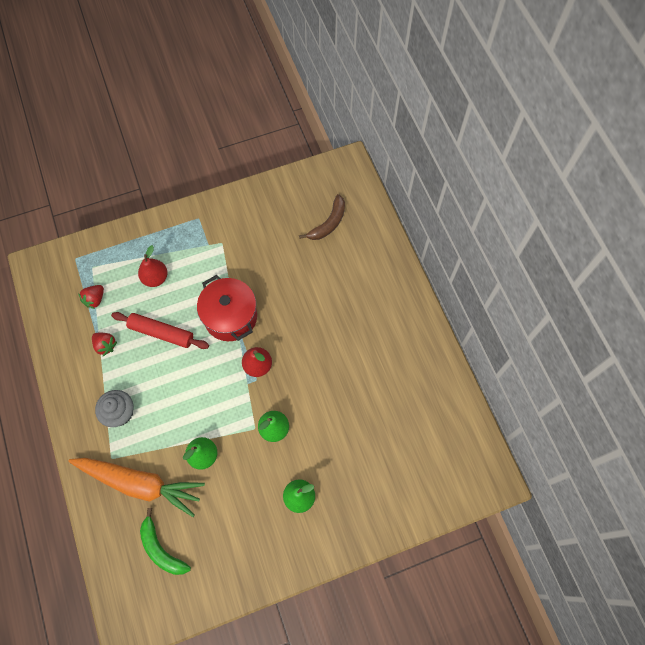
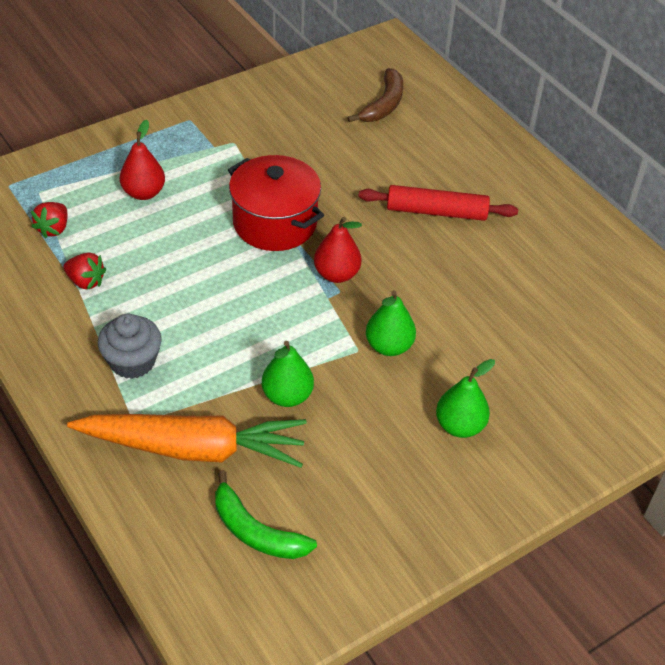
camera: 15 degrees left, 20 degrees down
(161, 333) = (172, 255): red rolling pin -> red rolling pin (436, 212)

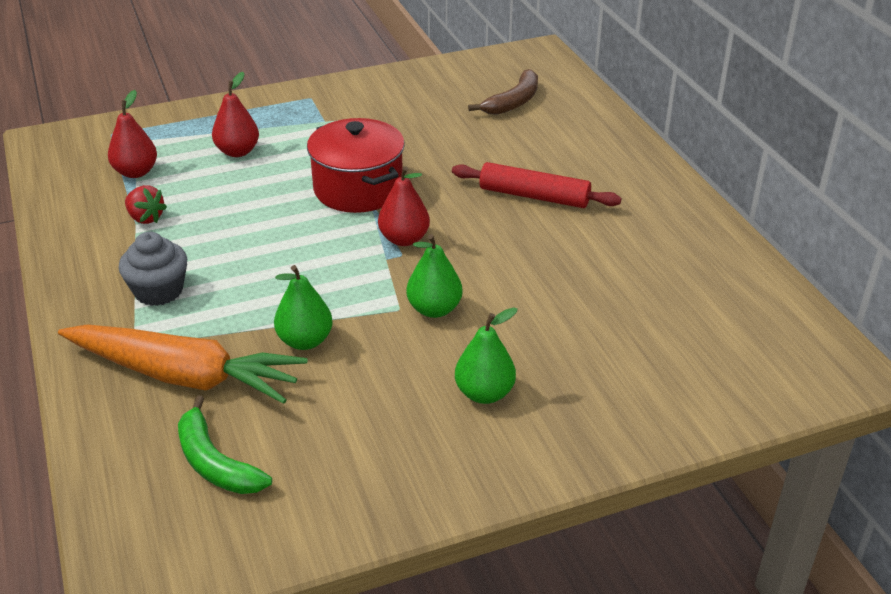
camera: 15 degrees right, 10 degrees down
(53, 229) = (136, 172): red strawberry -> red pear

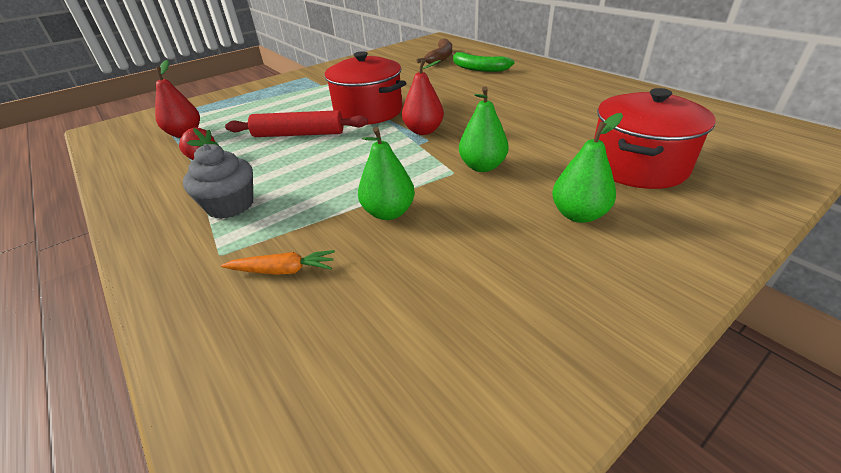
camera: 15 degrees left, 0 degrees up
(184, 376) = (283, 270): orange carrot -> orange carrot, size x0.40
(215, 463) = (359, 355): green banana -> green banana (478, 68)
(237, 151) = (265, 109): red pear -> none
(534, 196) = (495, 93): red rolling pin -> red rolling pin (299, 134)
(600, 353) = (637, 166): none -> red pot

